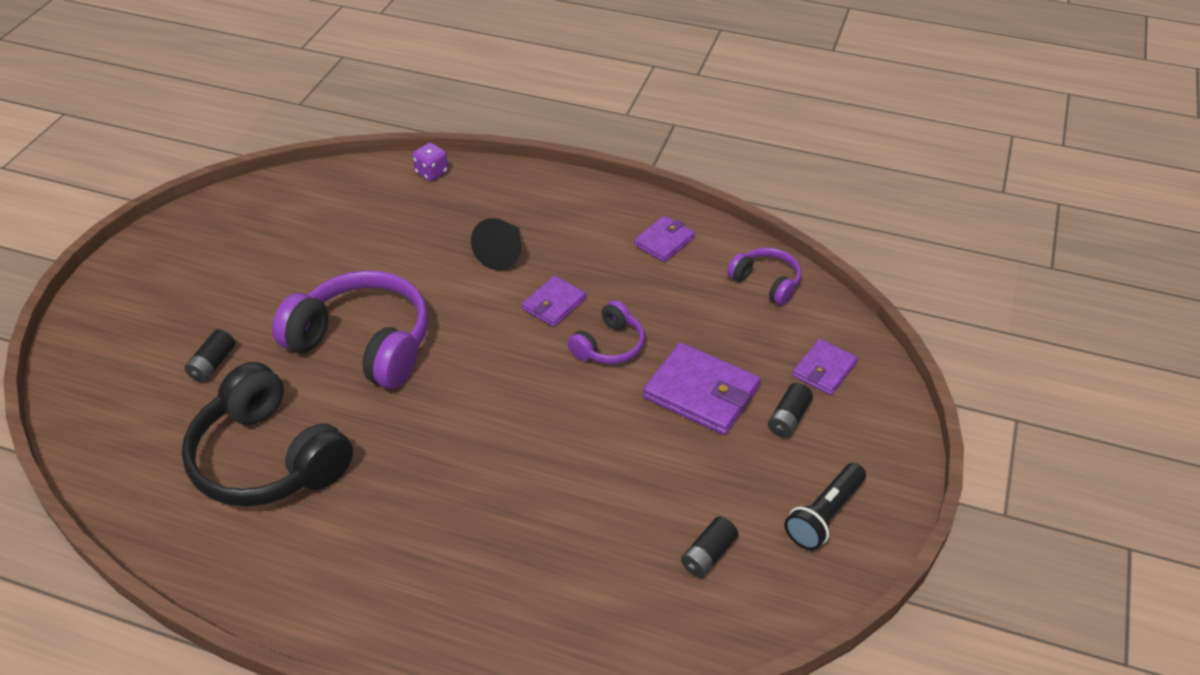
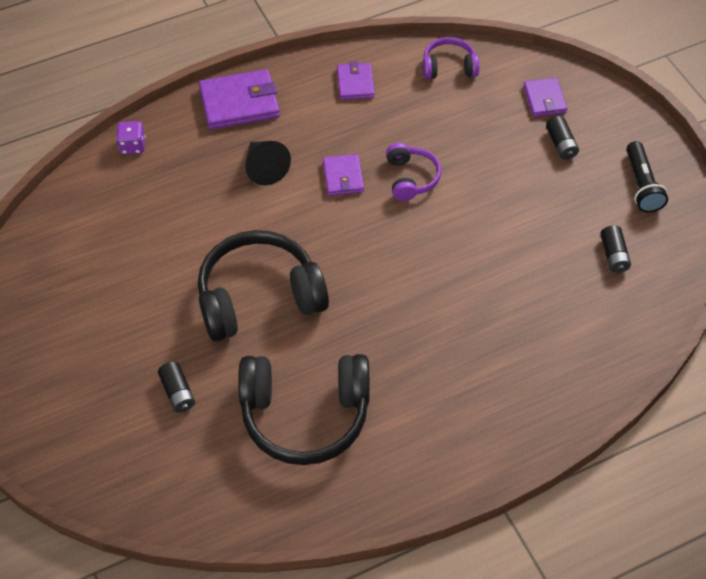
camera: 45 degrees left, 10 degrees up
(363, 343) = (259, 297): purple headphones -> black headphones
(701, 392) = (498, 166): purple wallet -> purple wallet (239, 103)

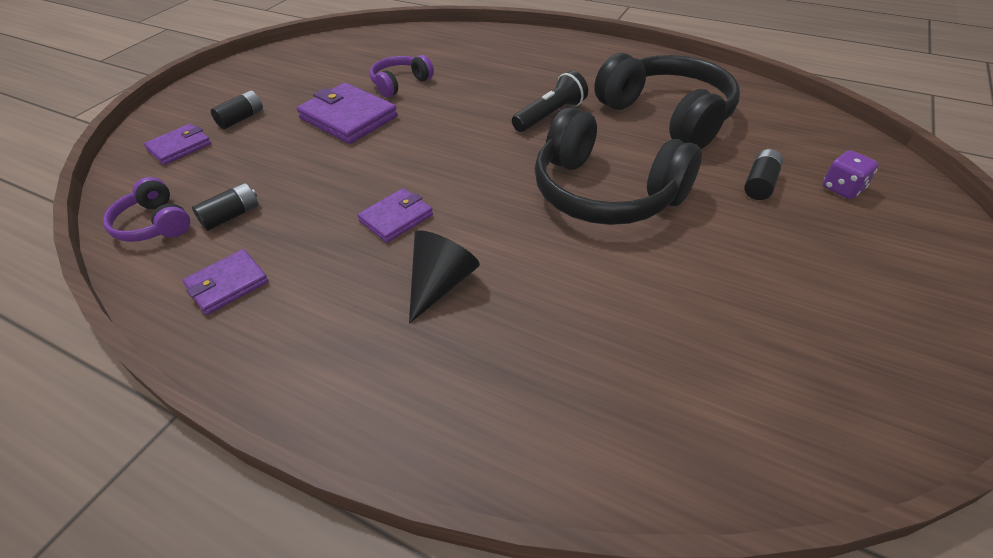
camera: 125 degrees left, 10 degrees down
(132, 146) = (536, 459): purple dice -> purple dice (842, 188)
(239, 103) = (343, 381): purple wallet -> purple wallet (348, 118)
(411, 178) = (357, 176): purple headphones -> purple headphones (400, 83)
(613, 255) = (353, 61): black battery -> black battery (231, 216)
(641, 185) = (265, 73): black flashlight -> black flashlight (550, 115)

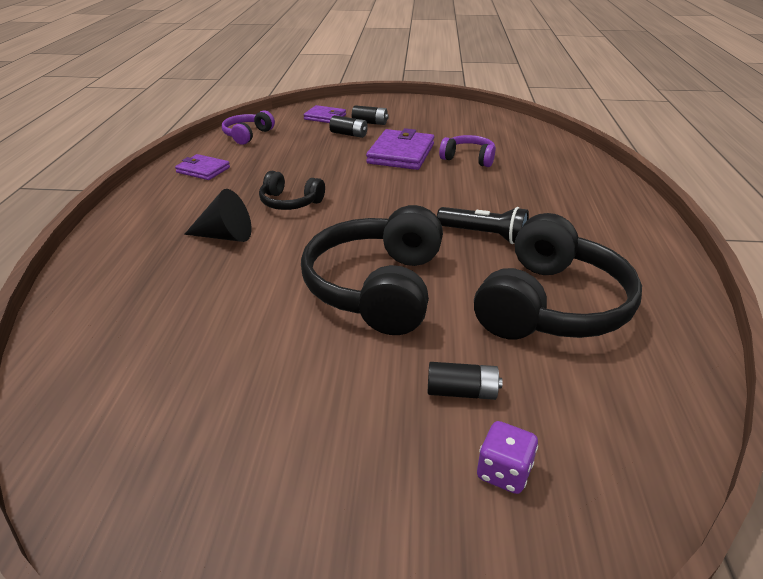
camera: 65 degrees right, 10 degrees down
(231, 216) = (265, 152): black battery -> black battery (349, 134)
(396, 218) = (290, 202): purple wallet -> black headphones

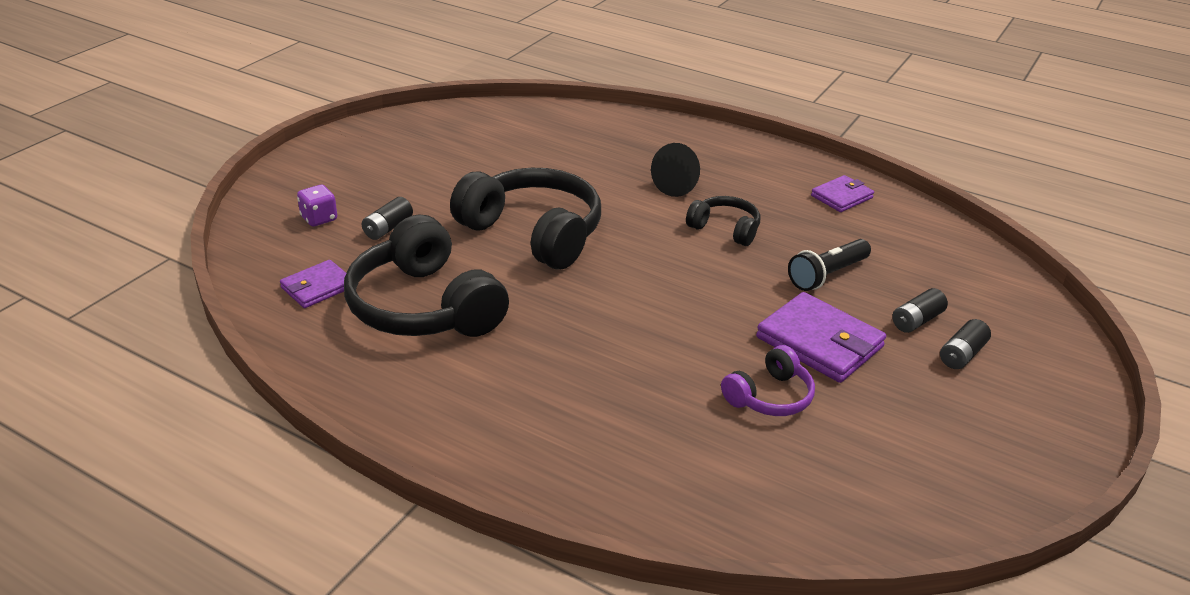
camera: 115 degrees right, 0 degrees up
(247, 135) = (945, 242): purple headphones -> none
(290, 202) = (725, 229): black headphones -> black headphones turned 75 degrees clockwise
(325, 117) = (1003, 320): purple wallet -> purple wallet (318, 287)
(484, 235) = (564, 321): black flashlight -> black flashlight (827, 275)

